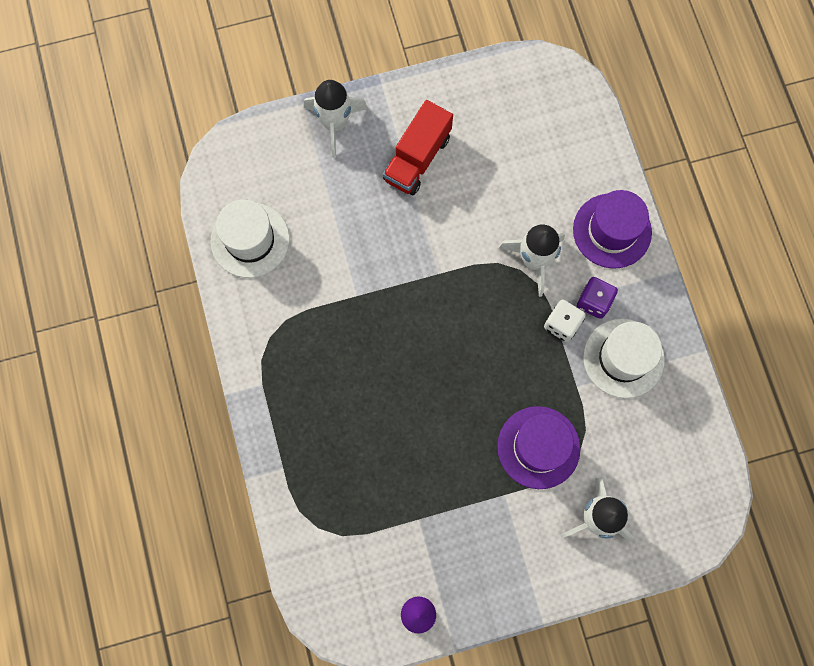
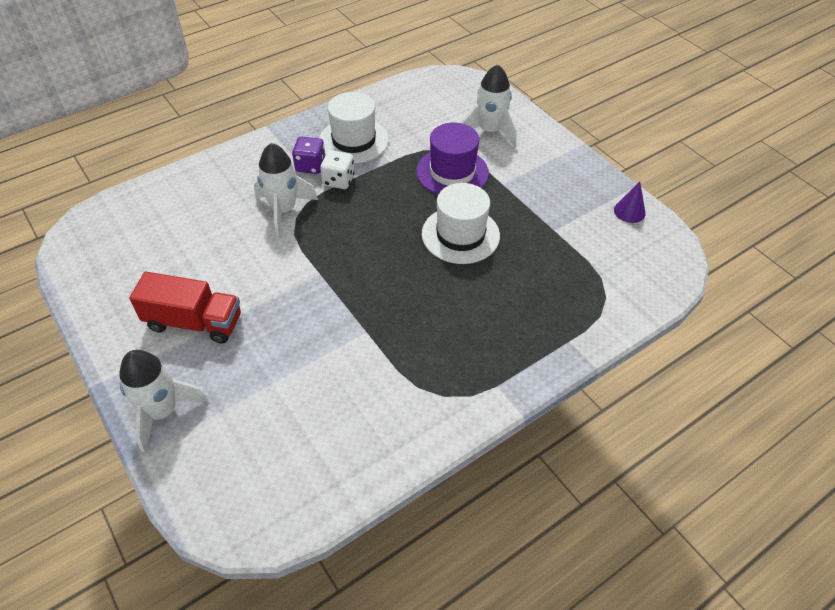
camera: 110 degrees left, 25 degrees down
(250, 240) = (336, 453): white hat -> white hat (460, 235)
(612, 231) = (240, 168): purple hat -> none

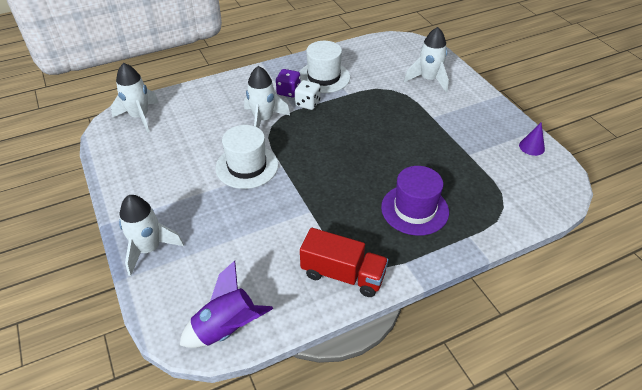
camera: 10 degrees right, 5 degrees down
(113, 223) = (140, 117): none -> white rocket
(194, 322) = (184, 190): red truck -> red truck (343, 274)
(286, 506) = (226, 329): none -> purple rocket
(452, 172) = (395, 106): purple hat -> purple hat (414, 209)
(460, 235) = (394, 150): white hat -> white hat (247, 166)

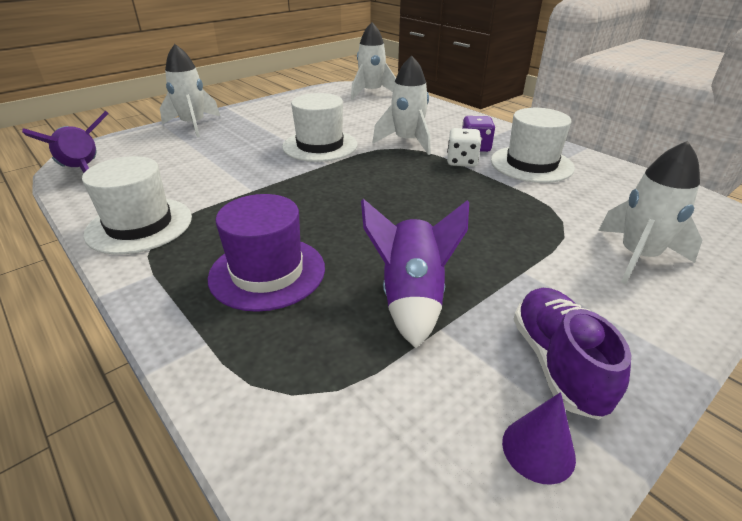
camera: 75 degrees right, 10 degrees down
(343, 274) = (139, 225): red truck -> white hat
(447, 158) = (412, 298): none -> purple rocket
(492, 128) = (557, 363): none -> purple shoe

